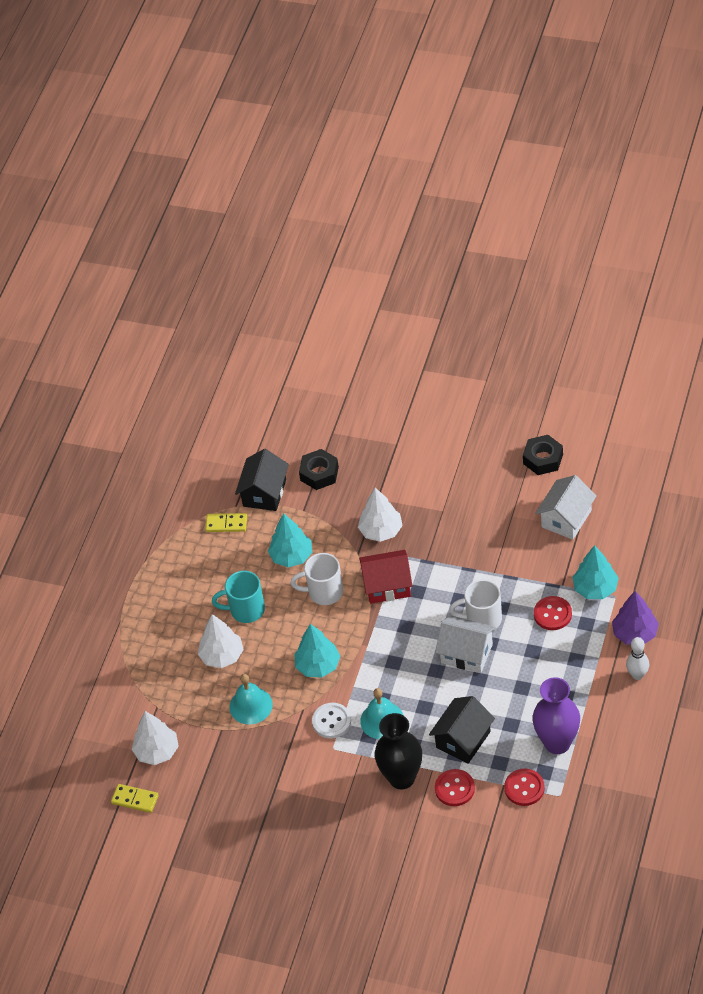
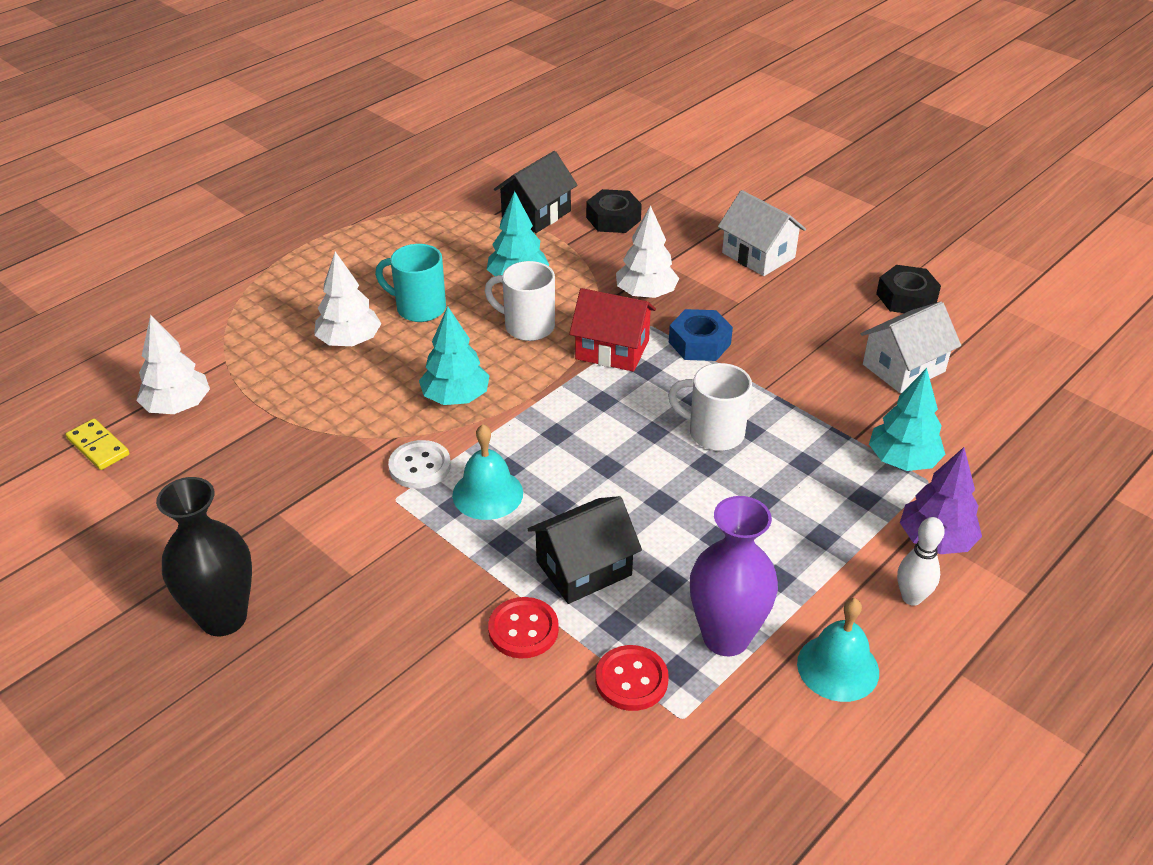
camera: 20 degrees right, 10 degrees down
(226, 524) = (469, 225): yellow domino -> none
(251, 705) = (335, 406): turquoise bell -> turquoise bell (838, 667)
(402, 778) = (457, 579): black vase -> black vase (223, 618)
(437, 555) = (699, 343): none -> blue nut
(466, 653) = (664, 463): white house -> white house (758, 255)
(552, 614) = (820, 466): red button -> none

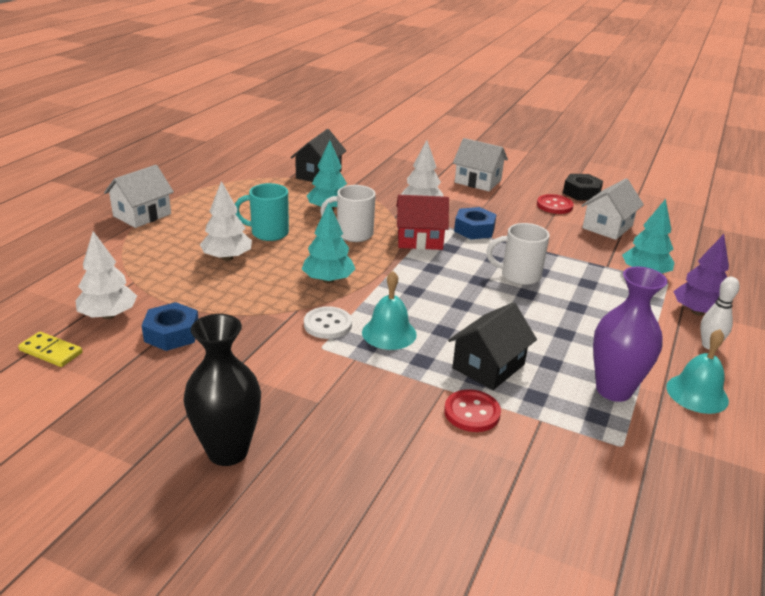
camera: 20 degrees left, 10 degrees down
(235, 446) = (172, 334): none -> blue nut
(279, 256) = (142, 215): none -> white house
(613, 219) = (372, 172): black nut -> none
(631, 680) = (570, 429): red button -> red button (554, 205)

